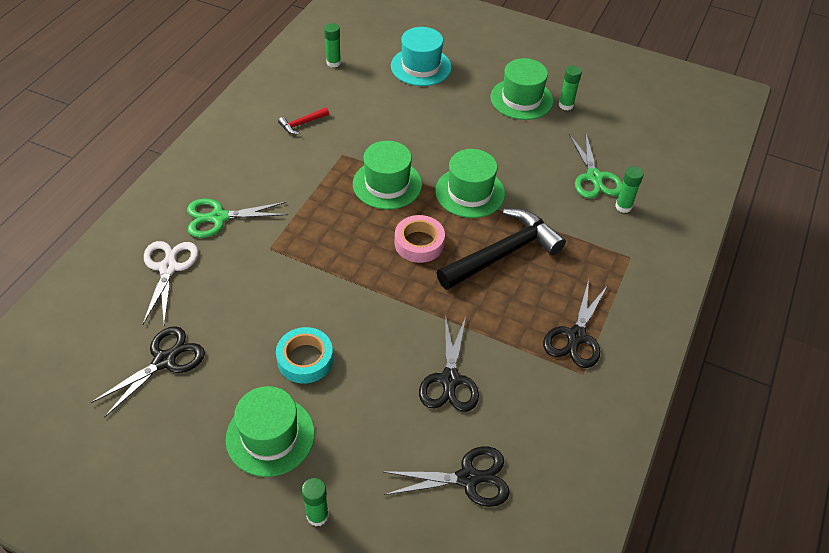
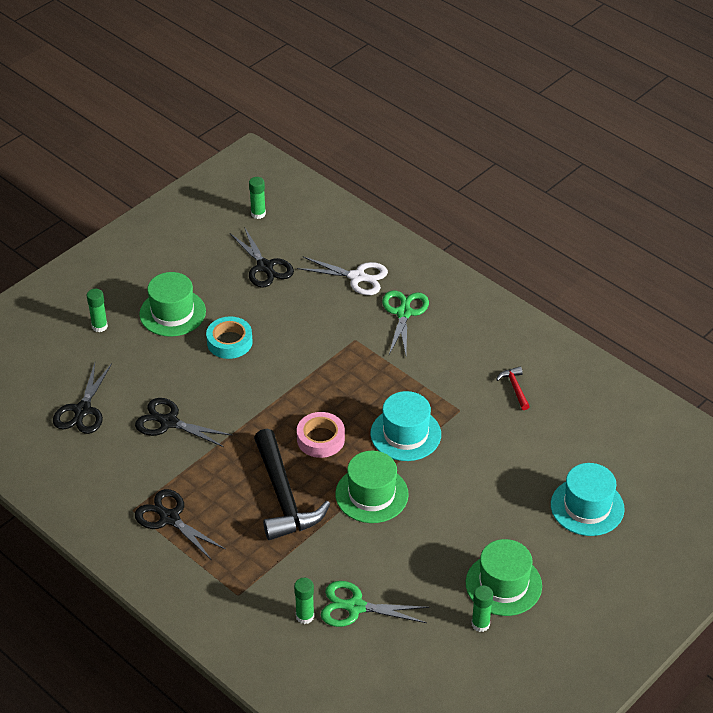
camera: 110 degrees right, 5 degrees down
(333, 63) = (612, 431): green glue stick -> green glue stick (258, 214)
(387, 184) = (405, 434): green hat -> turquoise hat

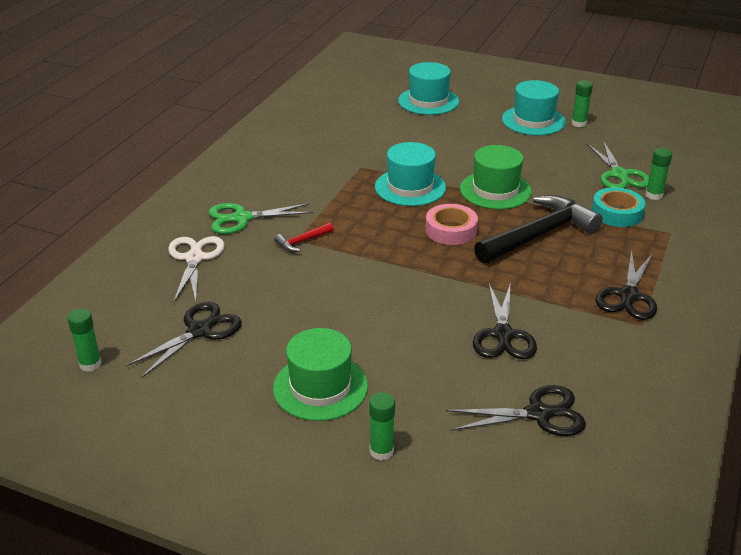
camera: 110 degrees left, 10 degrees down
(229, 342) = (348, 324): turquoise tape -> turquoise tape (617, 213)
(503, 584) = (533, 120): green hat -> turquoise hat
(515, 388) = (316, 146): red hammer -> red hammer (302, 241)

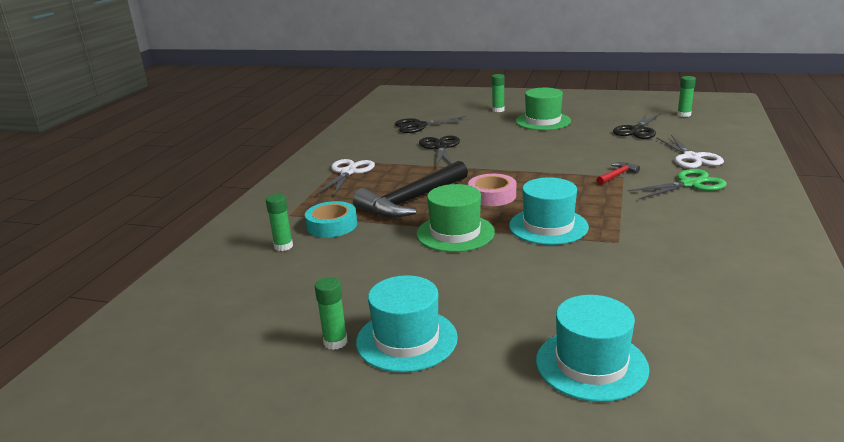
camera: 175 degrees right, 10 degrees down
(619, 175) = (310, 265): green scissors -> none
(628, 296) = (348, 172): black scissors -> white scissors

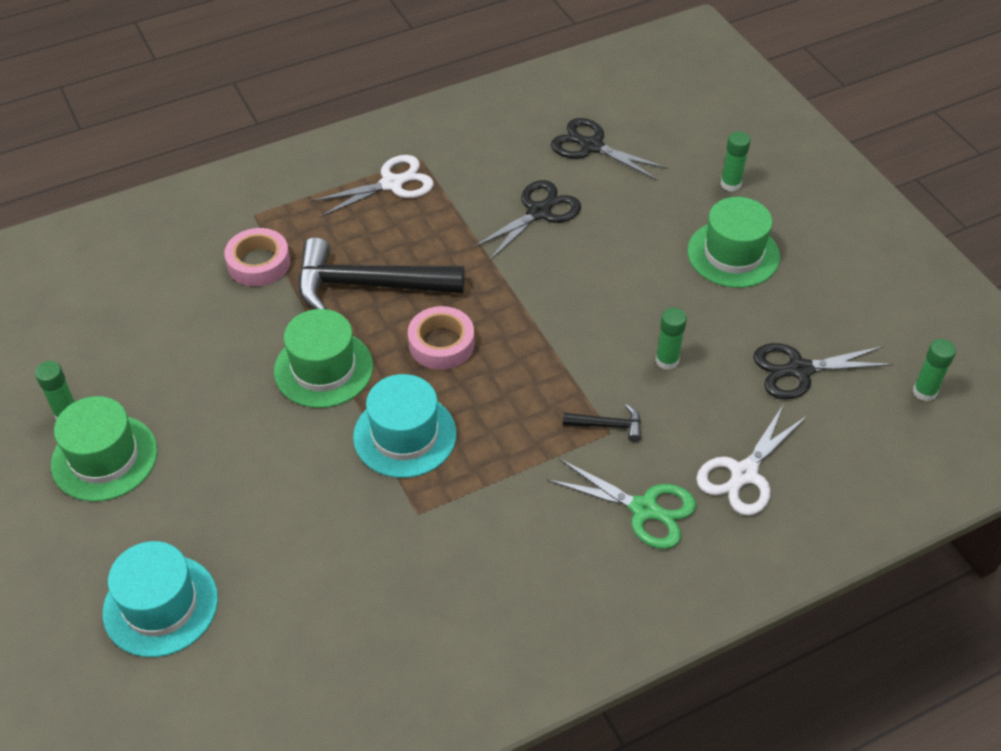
camera: 45 degrees right, 25 degrees up
(283, 246) = (189, 260): green glue stick -> green glue stick (667, 360)
(332, 225) = (259, 263): turquoise tape -> pink tape
(406, 340) = (104, 458): turquoise hat -> green hat
(617, 175) = (608, 425): red hammer -> black hammer

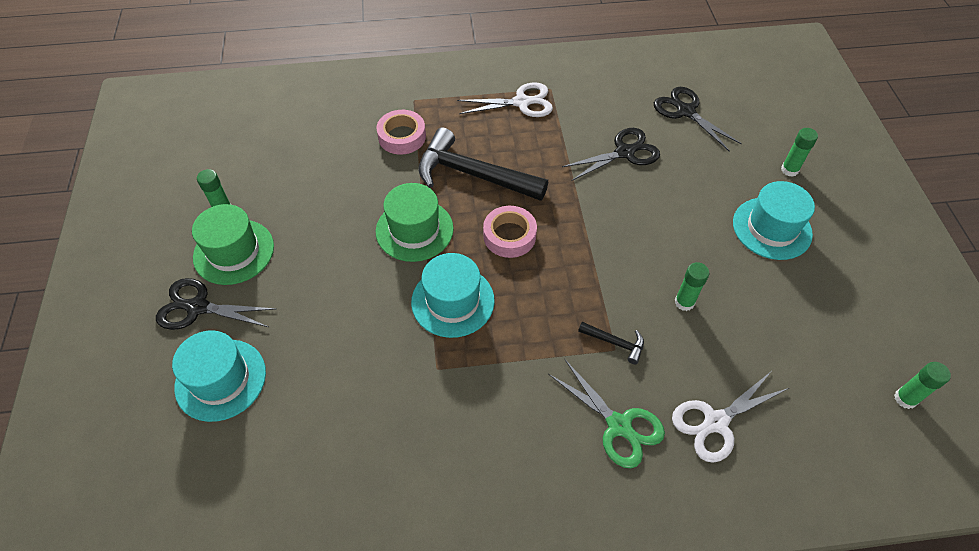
camera: 20 degrees right, 5 degrees up
(733, 254) = (772, 228): green hat -> turquoise hat
(799, 370) = (796, 344): black scissors -> black scissors (198, 307)

